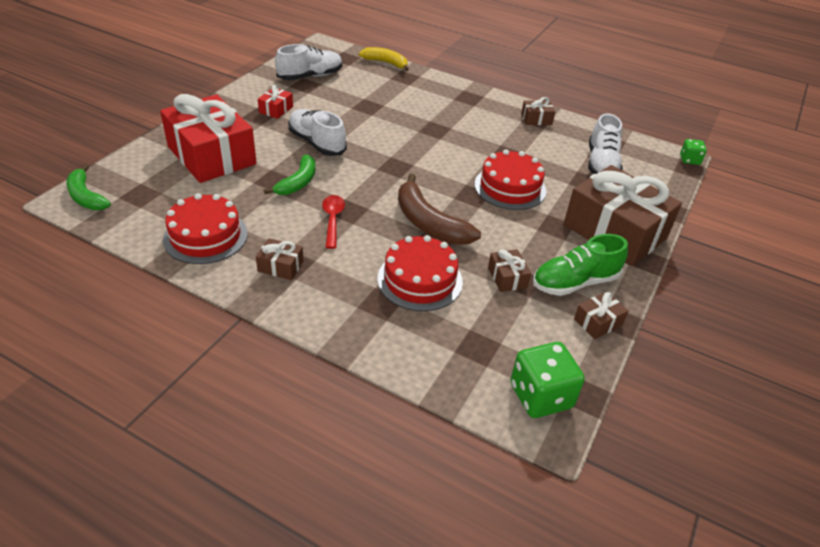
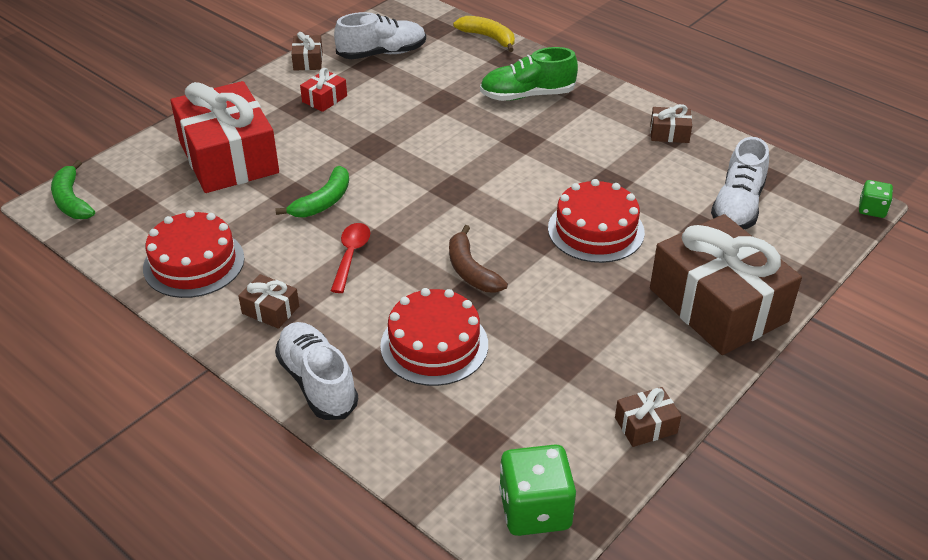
camera: 15 degrees right, 0 degrees up
(317, 143) = (362, 149): white shoe -> white shoe (317, 382)
(429, 223) = (471, 270): brown banana -> brown banana, size x0.66
(507, 277) = (547, 353): brown gift -> brown gift (308, 61)
(575, 282) = (635, 369): green shoe -> green shoe (527, 95)

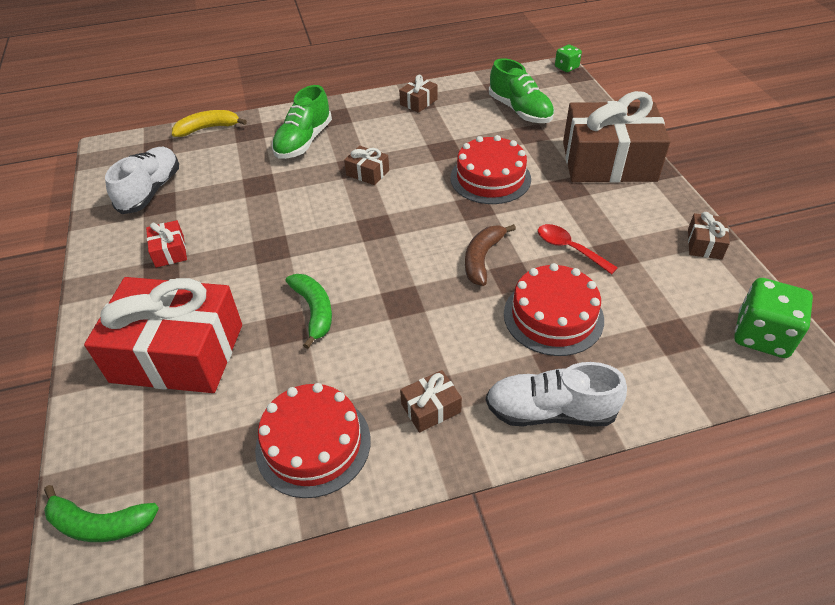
camera: 55 degrees left, 5 degrees up
(308, 61) = (99, 239): brown gift -> brown gift (367, 173)
(351, 255) = (403, 322): red spoon -> red spoon (569, 249)
(471, 270) = (482, 259): brown banana -> brown banana turned 105 degrees clockwise
(737, 206) = (520, 110): white shoe -> green shoe

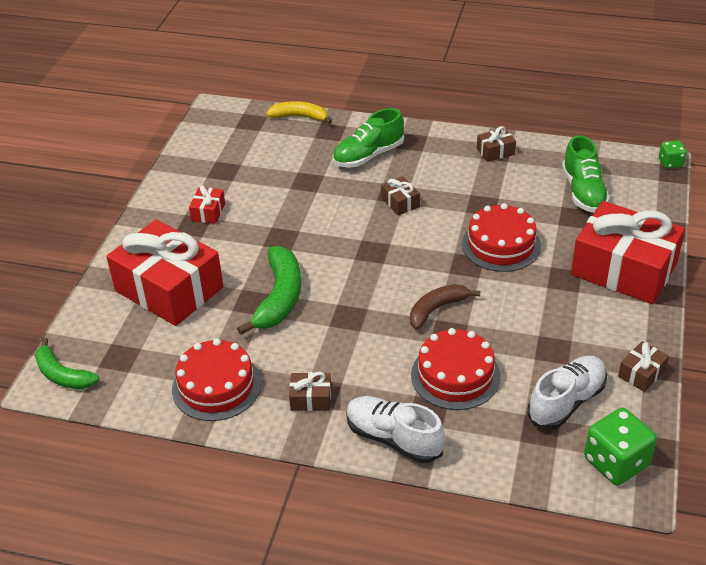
camera: 30 degrees right, 5 degrees down
(151, 191) = (224, 157): white shoe -> white shoe (566, 402)
(314, 311) = (279, 297): green banana -> green banana, size x1.51
(569, 249) = (516, 330): red spoon -> none
(608, 161) = (623, 269): brown gift -> red gift

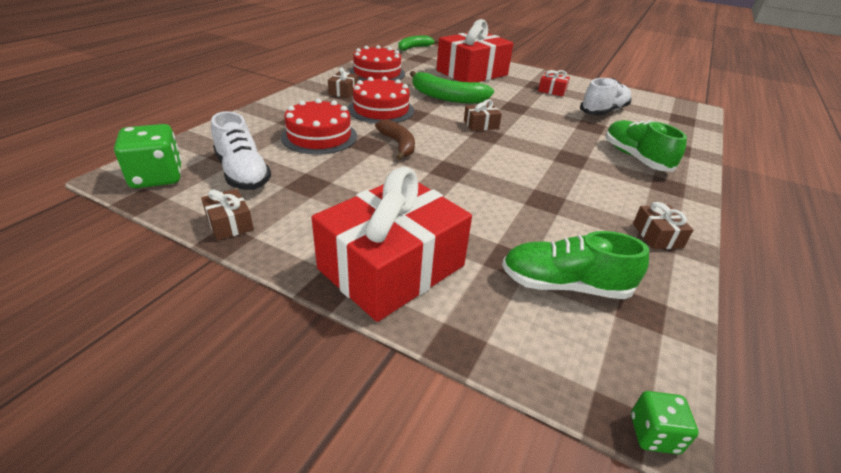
camera: 100 degrees right, 5 degrees down
(300, 117) = (697, 138): yellow banana -> none
(393, 438) = (284, 107): white shoe -> white shoe (603, 111)
(400, 202) = (555, 158): brown gift -> brown gift (481, 125)
(501, 245) = (472, 195): red cake -> red cake (381, 109)

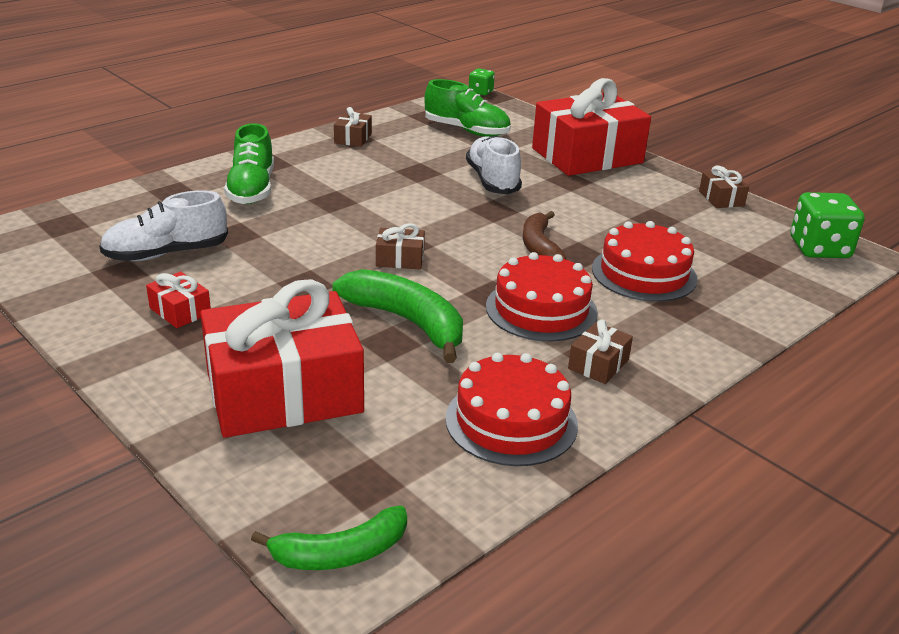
camera: 160 degrees left, 5 degrees down
(243, 173) = (728, 239): white shoe -> white shoe (492, 181)

